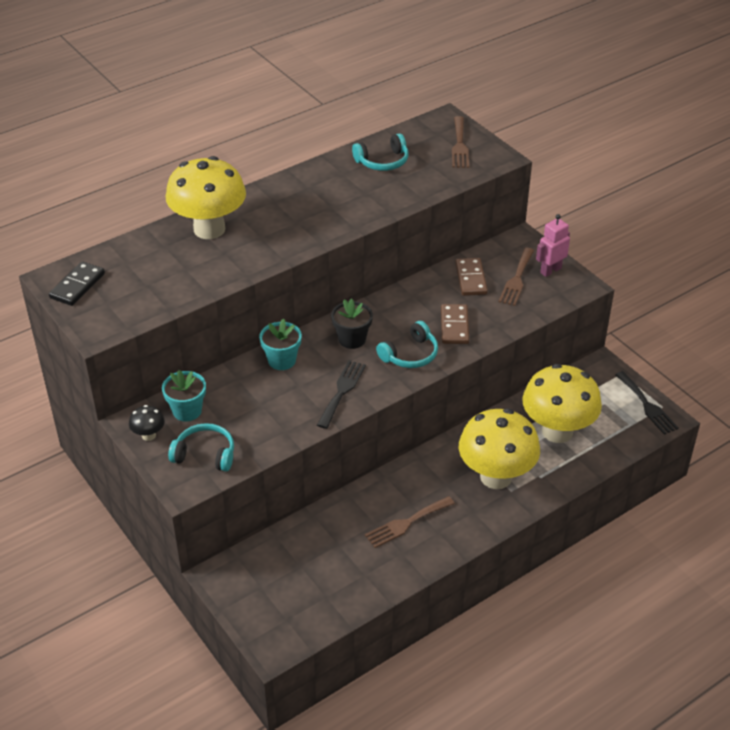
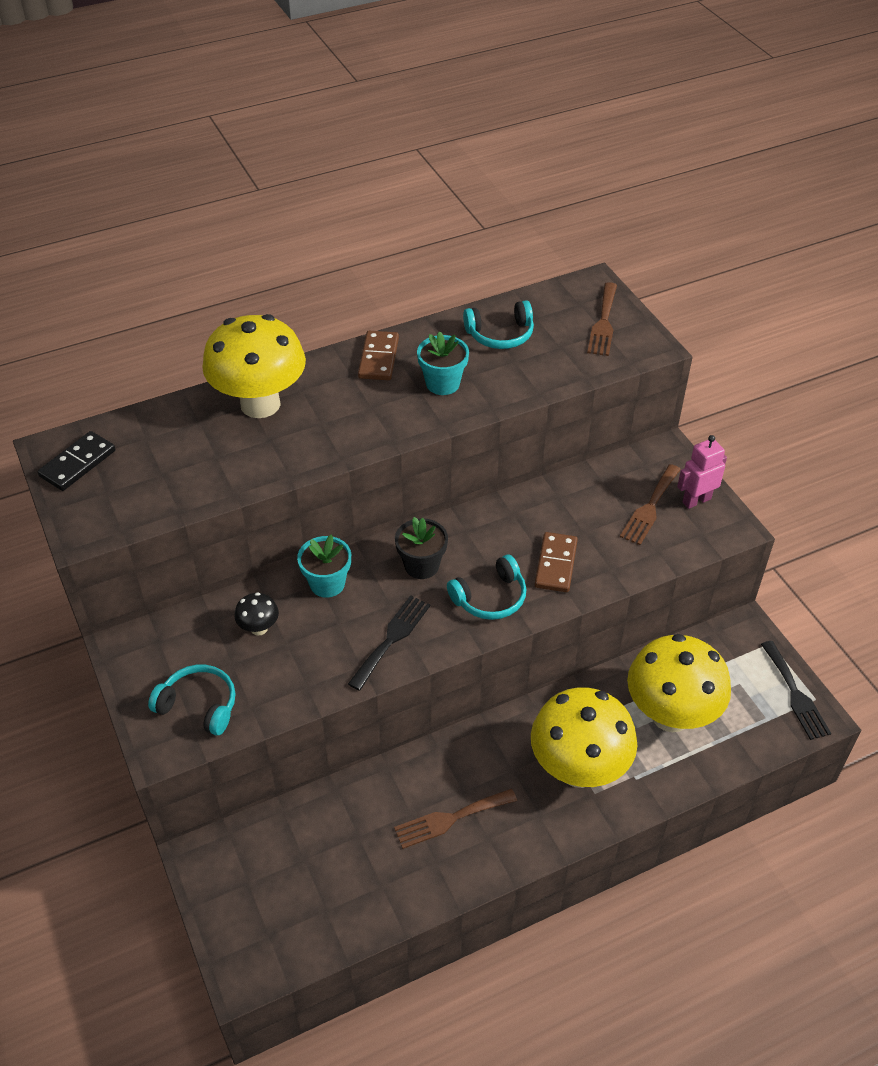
camera: 10 degrees right, 5 degrees up
(148, 435) = (137, 667): black mushroom -> black mushroom (259, 628)
(187, 411) = (193, 639): turquoise flower pot -> turquoise flower pot (442, 383)
(471, 279) = (591, 499): brown domino -> brown domino (379, 358)

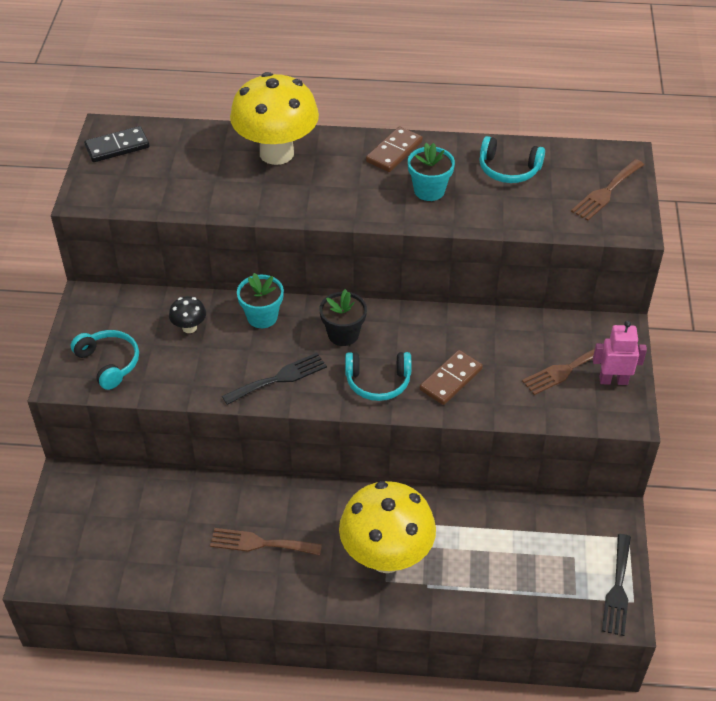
camera: 30 degrees right, 0 degrees up
(670, 715) = (494, 553): yellow mushroom -> none

